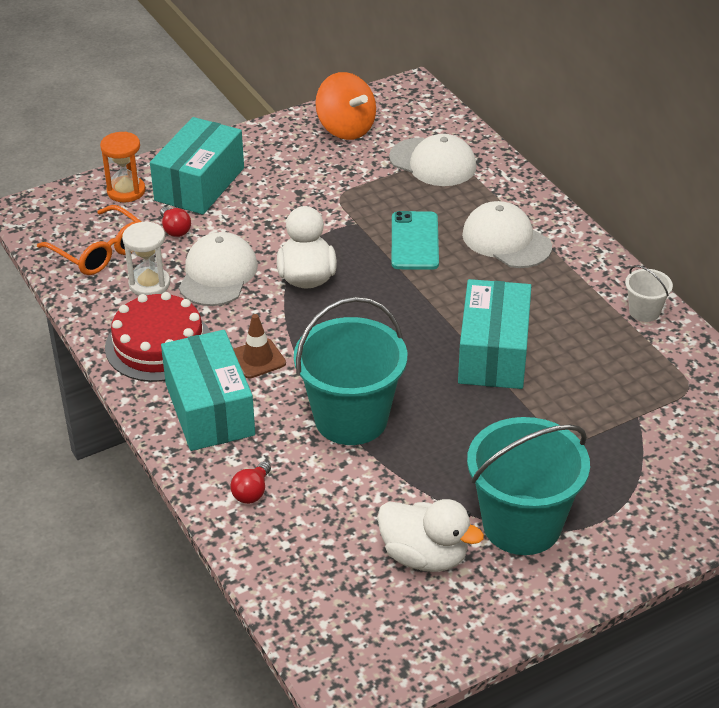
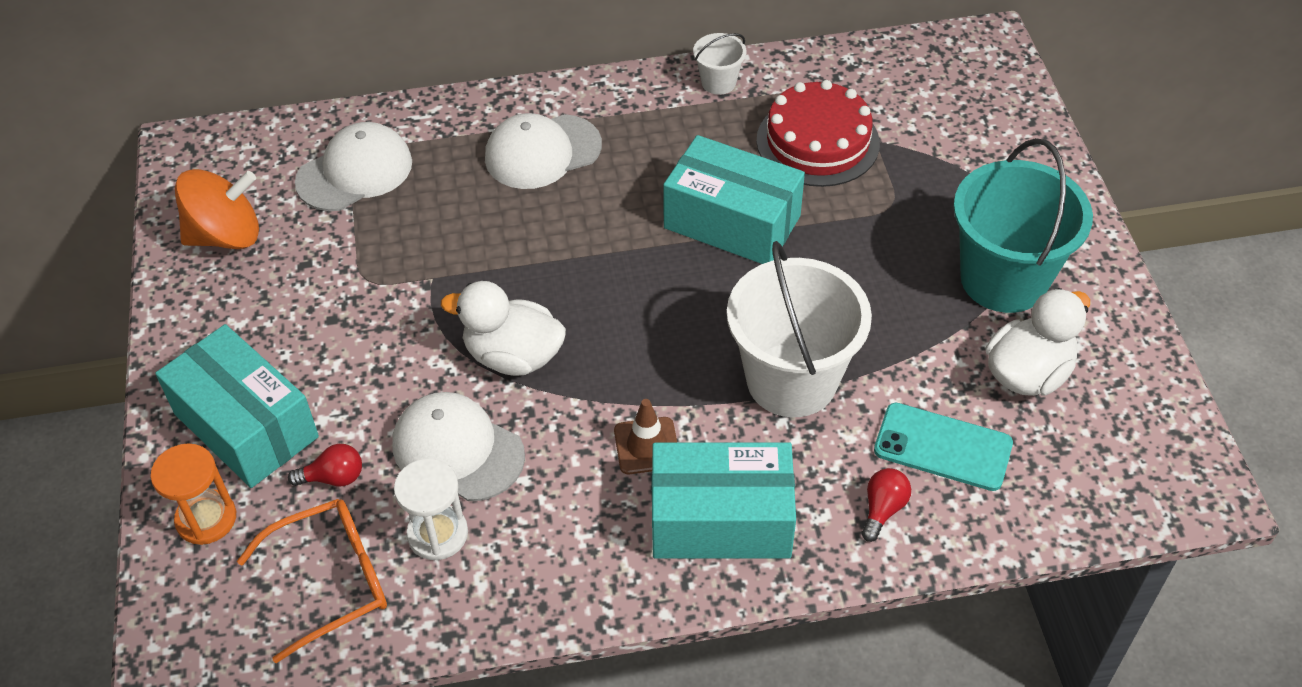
camera: 70 degrees left, 10 degrees up
(158, 345) = (571, 550): red cake -> red cake (817, 142)
(252, 492) = (883, 509): red light bulb -> red light bulb turned 105 degrees counterclockwise
(351, 419) = (791, 380): turquoise bucket -> white bucket
(414, 241) = (499, 233): turquoise phone -> turquoise phone (943, 447)

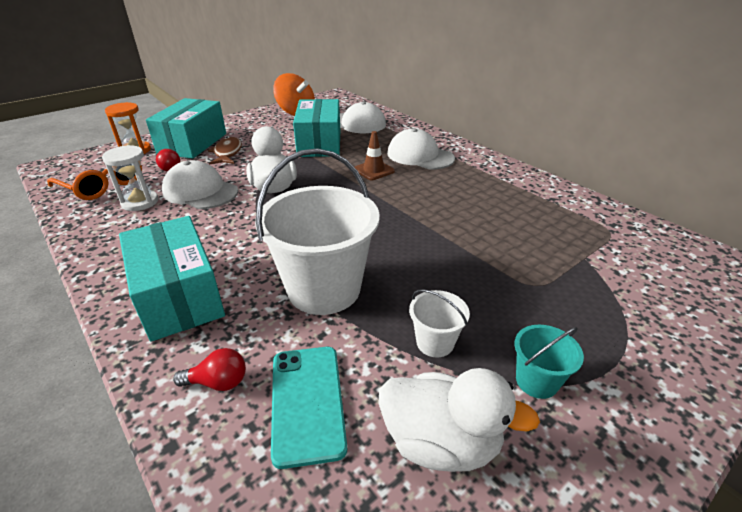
camera: 60 degrees right, 15 degrees down
(334, 383) = (227, 153): none -> brown fish
(457, 450) = (200, 191): white cap -> white cap turned 60 degrees counterclockwise
(647, 446) = (231, 247): brown traffic cone -> brown traffic cone (374, 170)
(718, 82) = (540, 186): white bucket -> white bucket (435, 342)
(732, 222) = (438, 223): turquoise box -> turquoise box (319, 143)
(817, 142) = (547, 234): red cake -> none
(1003, 279) = (536, 381): turquoise bucket -> turquoise bucket, size x0.45

